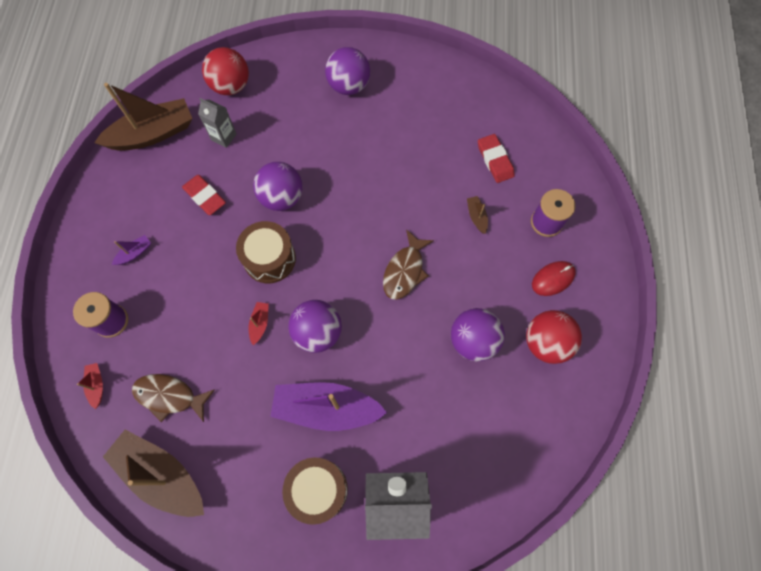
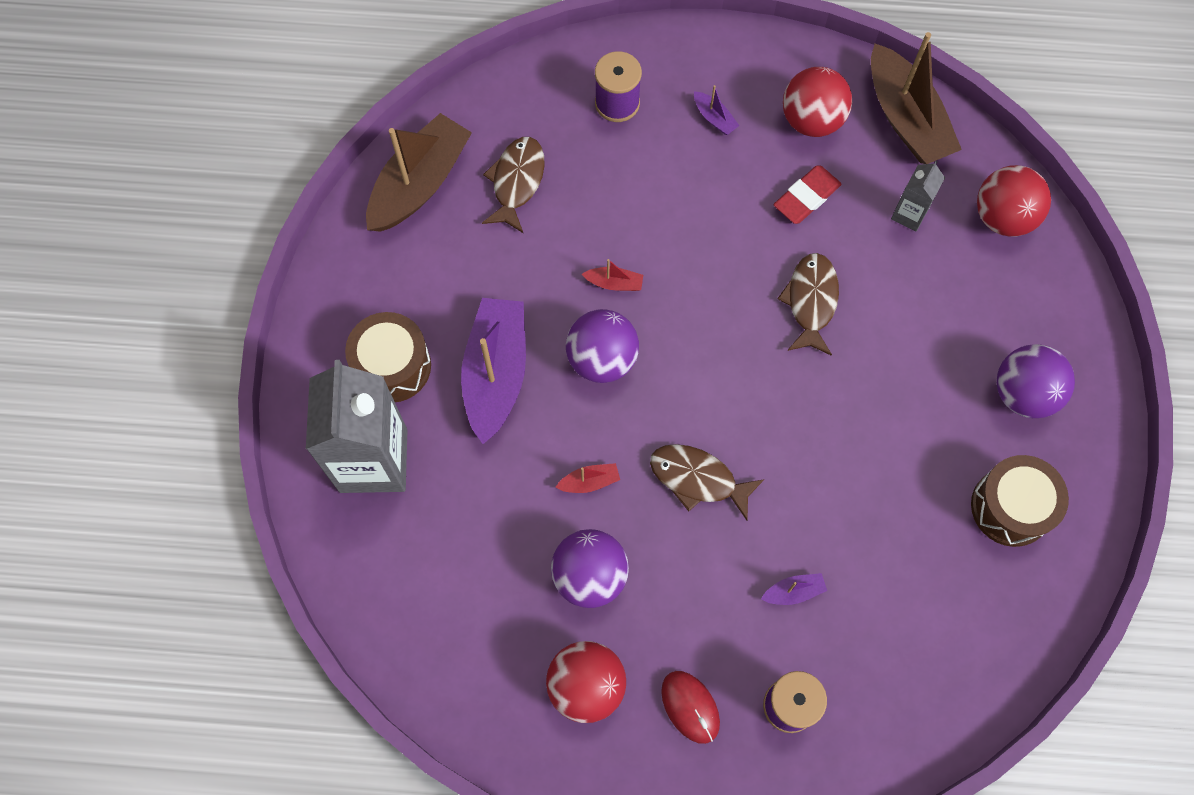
camera: 90 degrees right, 0 degrees up
(97, 385) = (532, 98): red boat -> red boat (589, 482)
(145, 190) = (811, 120): none -> red ball
(269, 258) = (711, 290): brown drum -> brown drum (1011, 507)
(282, 197) = (811, 301): purple ball -> brown fish
(476, 217) = (793, 592): brown boat -> purple boat
(495, 160) = (900, 628): red eraser -> none

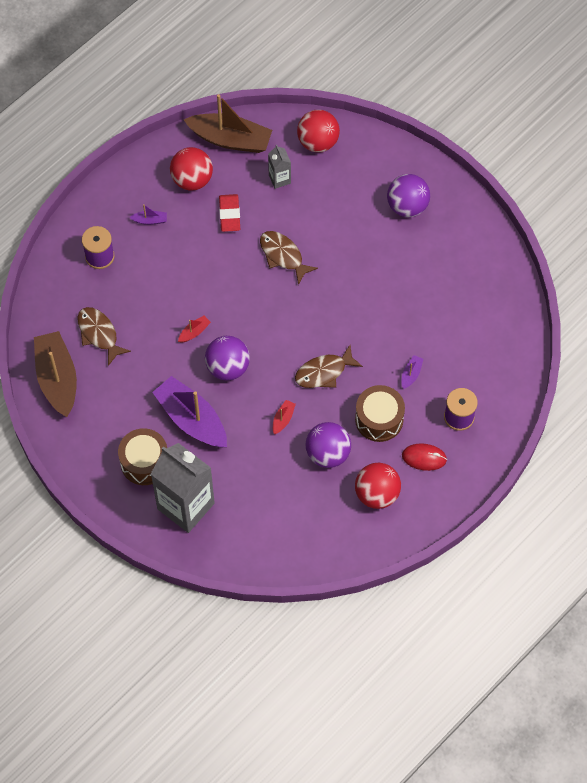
camera: 50 degrees left, 5 degrees down
(1011, 507) = (453, 255): brown drum -> brown drum (379, 419)

